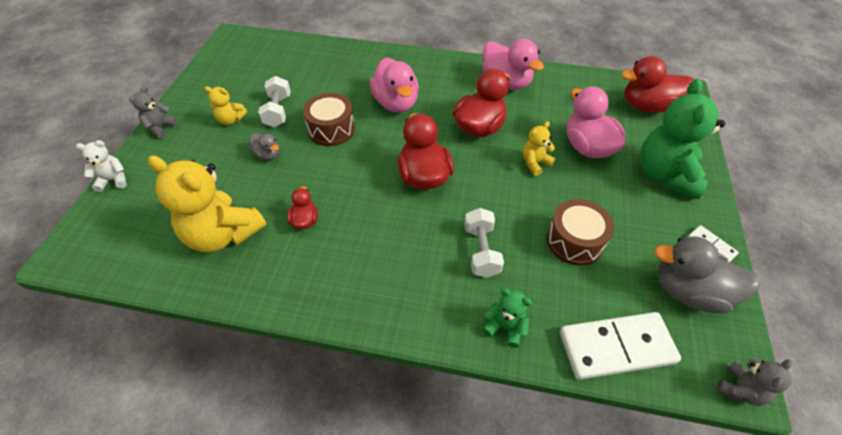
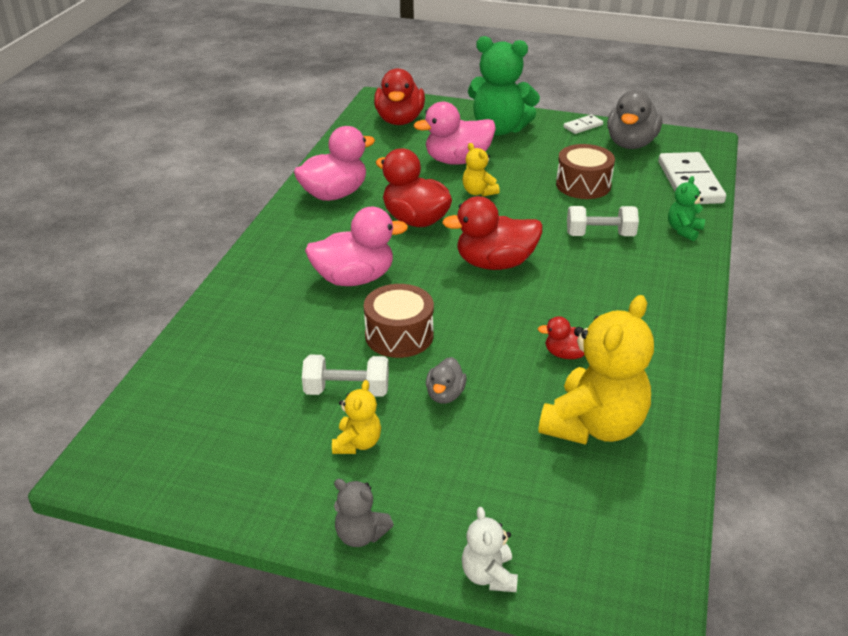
camera: 85 degrees left, 15 degrees down
(268, 155) = (445, 395): grey duck -> grey duck turned 150 degrees clockwise
(739, 389) = (711, 142): grey teddy bear -> none

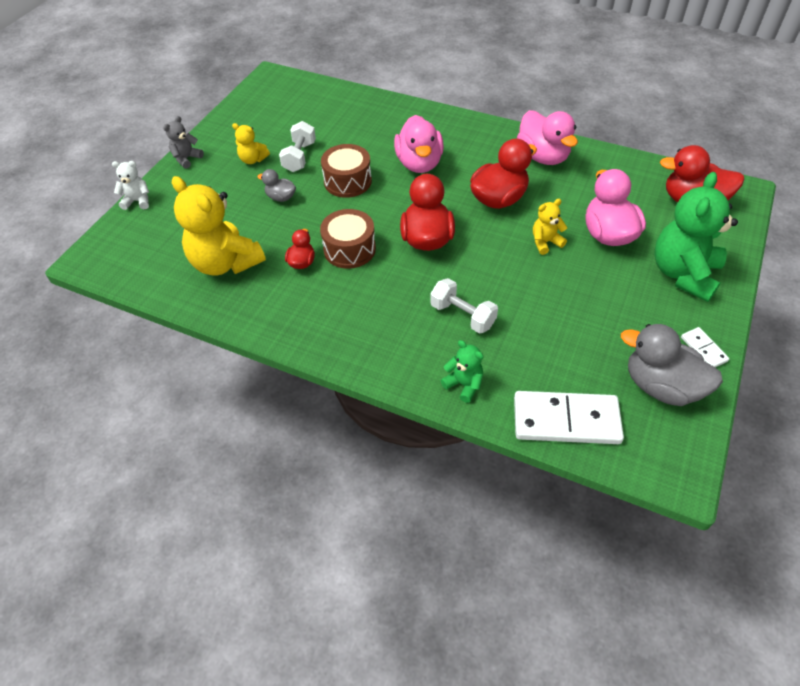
camera: 100 degrees right, 15 degrees up
(583, 185) = (560, 322): brown drum -> brown drum (349, 249)
(600, 235) = (462, 315): white dumbbell -> white dumbbell turned 60 degrees counterclockwise

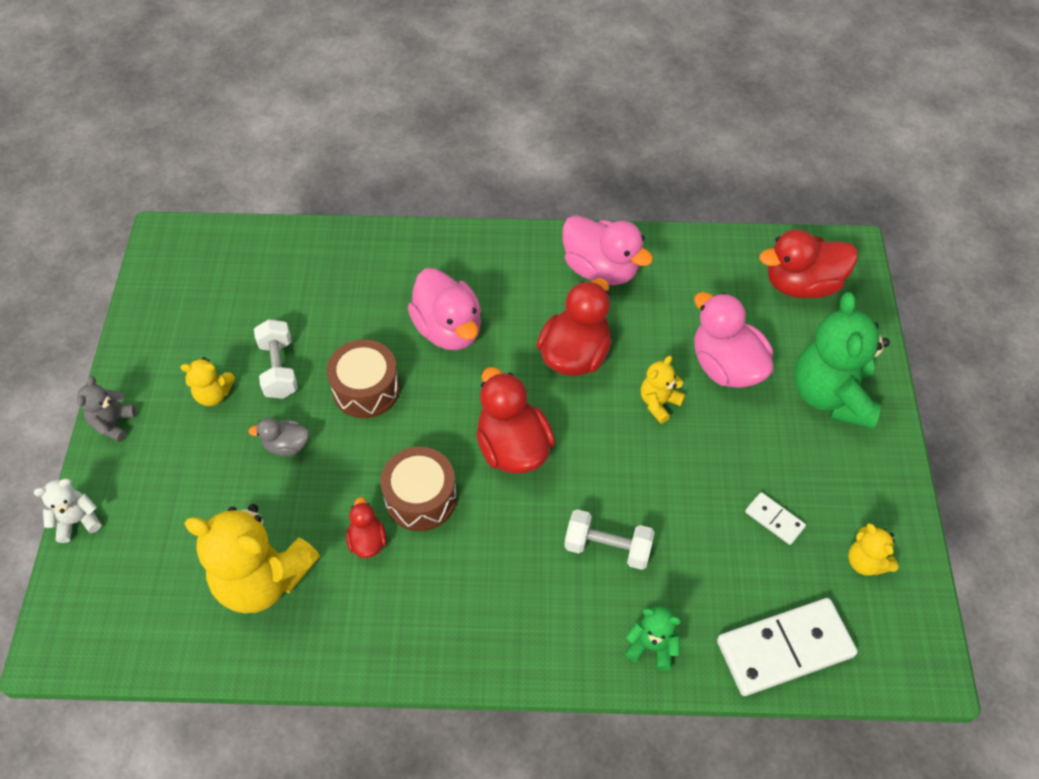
camera: 25 degrees left, 5 degrees up
(661, 386) = (866, 562): grey duck -> yellow teddy bear
(703, 349) = (890, 494): white domino -> white domino (774, 519)

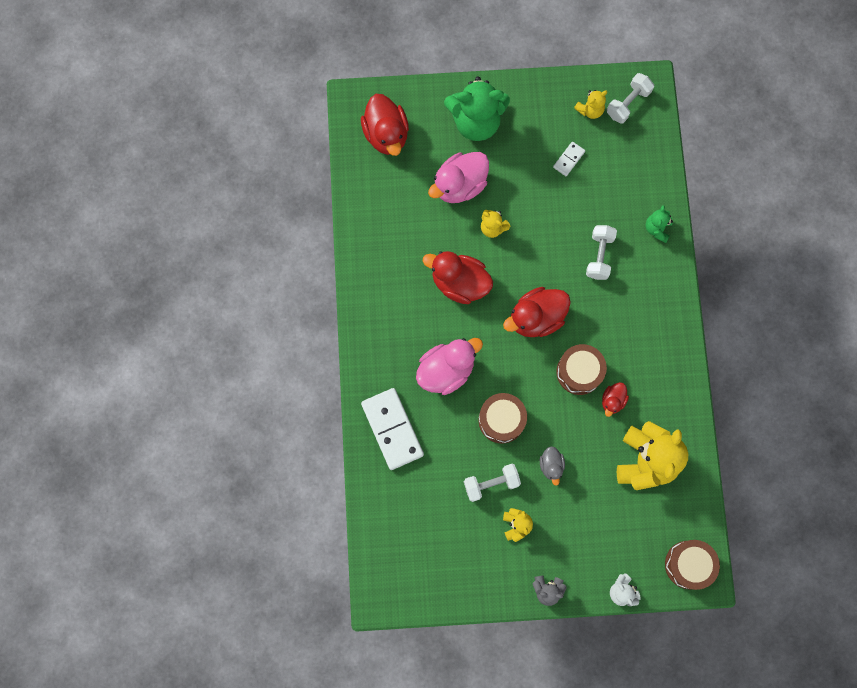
camera: 95 degrees left, 20 degrees up
(85, 623) = (688, 564): none -> brown drum
(367, 541) = (612, 401): red duck -> red duck turned 45 degrees counterclockwise
(601, 269) = (384, 269): pink duck -> none
(784, 648) = (648, 157): white domino -> white domino (392, 429)
(885, 625) = (628, 103): none -> white dumbbell

